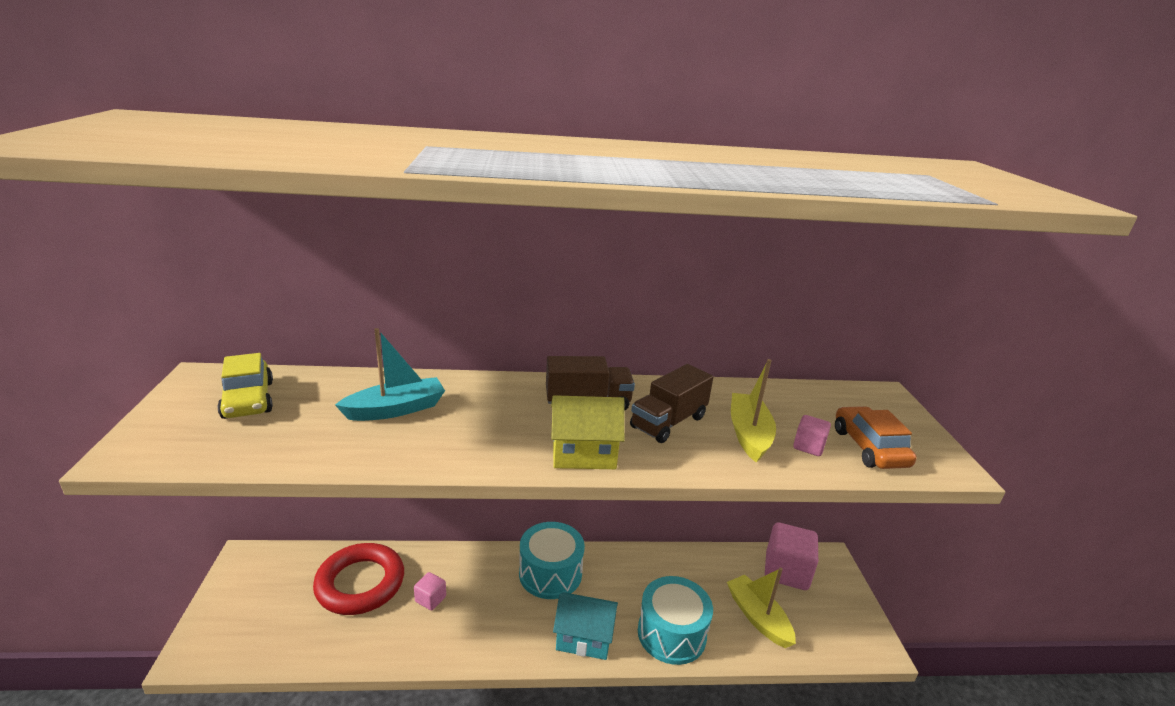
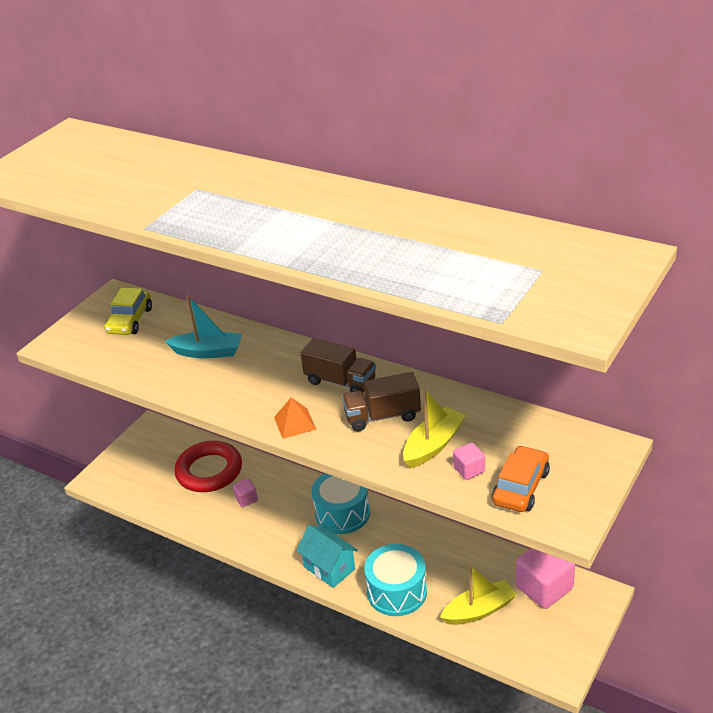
camera: 40 degrees right, 10 degrees up
(583, 454) = (295, 423): yellow house -> orange pyramid
(758, 617) = (479, 610): yellow boat -> yellow boat turned 60 degrees clockwise

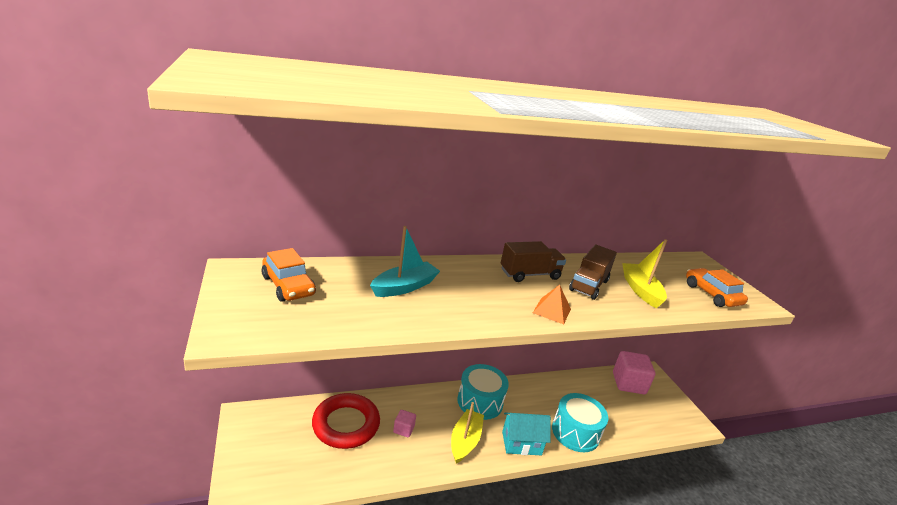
camera: 55 degrees left, 10 degrees down
(130, 321) = (288, 286): yellow car -> orange car
(469, 470) = (678, 296): pink cube -> none
(479, 610) = (623, 415): yellow boat -> yellow boat (465, 441)

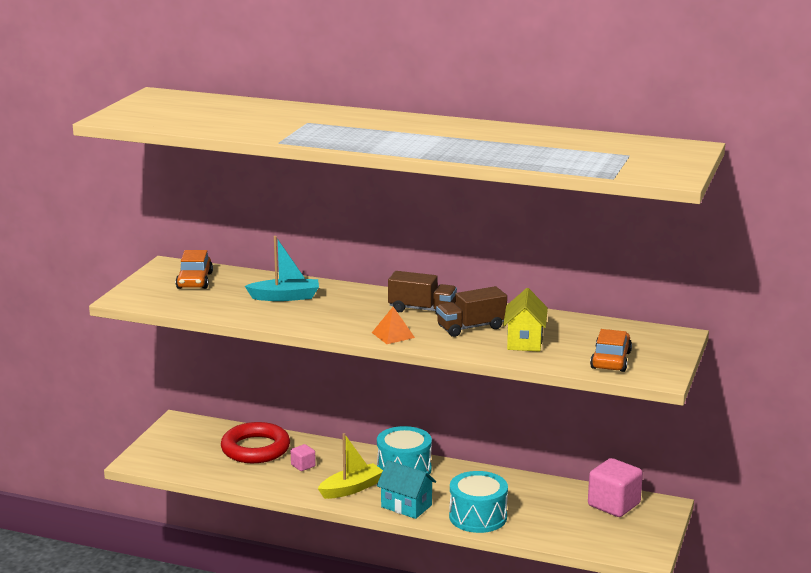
camera: 40 degrees right, 5 degrees down
(640, 290) = (524, 341): yellow boat -> yellow house

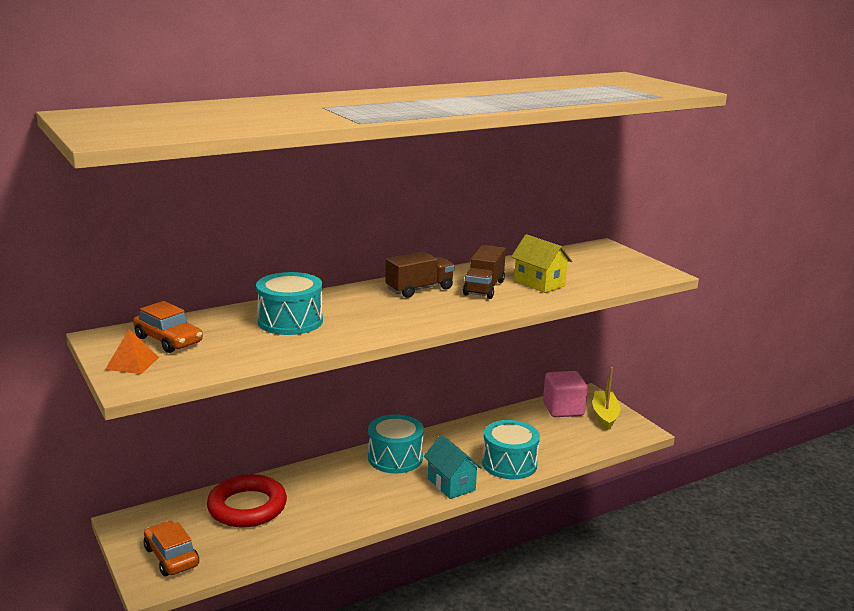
camera: 50 degrees left, 0 degrees up
(285, 297) = (290, 321): turquoise boat -> turquoise drum
(303, 466) = (315, 498): pink cube -> none
(351, 488) = (387, 494): yellow boat -> yellow boat (605, 416)
(393, 335) = (448, 315): orange pyramid -> orange pyramid (132, 363)
(406, 506) = (451, 484): turquoise house -> turquoise house turned 75 degrees clockwise
(610, 360) = (614, 274): orange car -> orange car (171, 557)

